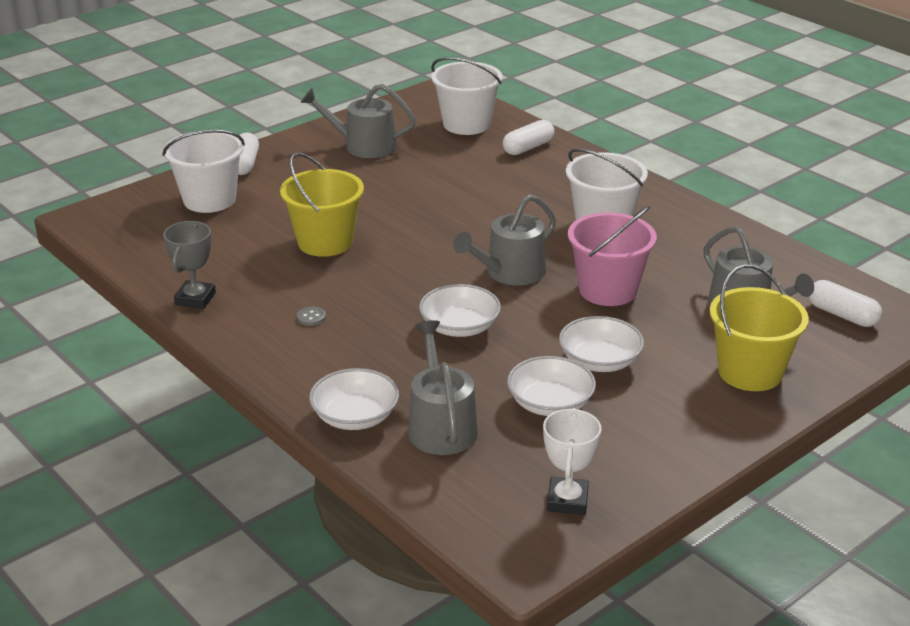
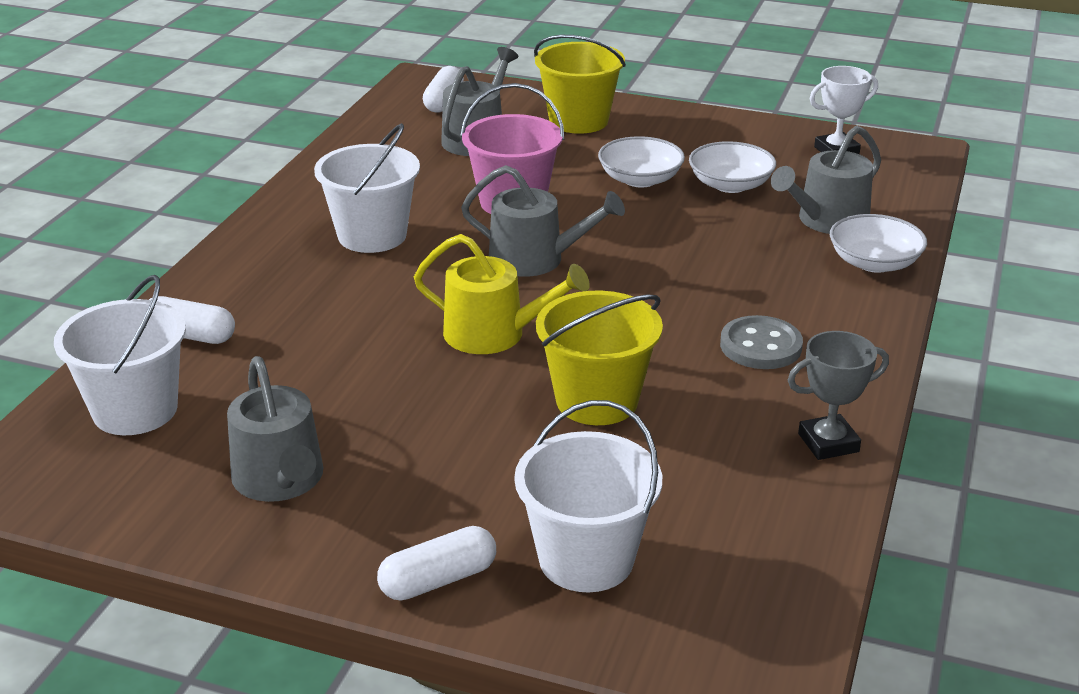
camera: 120 degrees left, 0 degrees up
(311, 317) = (760, 346): grey button -> grey button, size x2.17
(431, 232) = (494, 334): none -> yellow watering can
(459, 327) = (670, 257): white bowl -> none

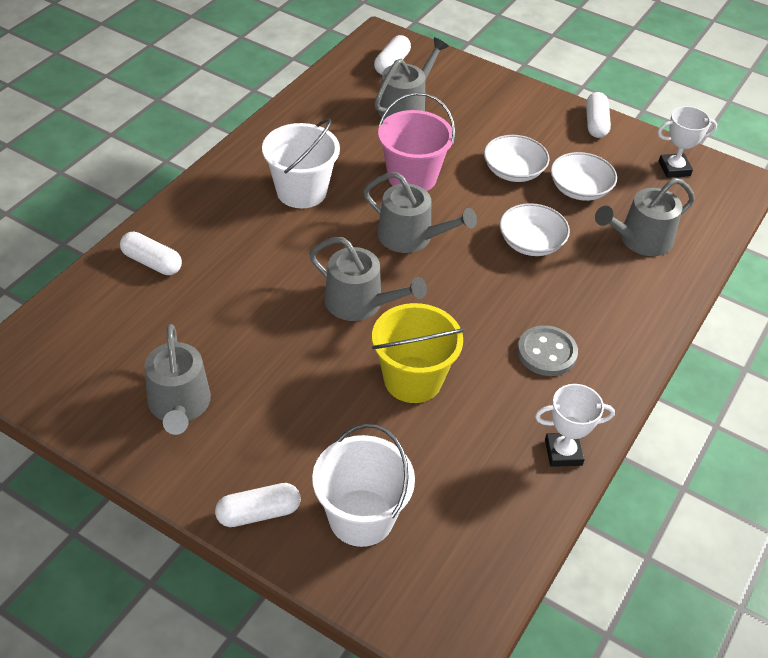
camera: 10 degrees right, 15 degrees up
(135, 410) = (100, 323): white bucket -> none
(494, 334) = (360, 303): yellow watering can -> grey watering can
(578, 121) = (487, 101): yellow bucket -> none
(722, 123) = (596, 123): none -> white capsule
(828, 443) = (563, 452): grey trophy -> white trophy
(874, 262) = (660, 288): white bowl -> white bowl (531, 243)

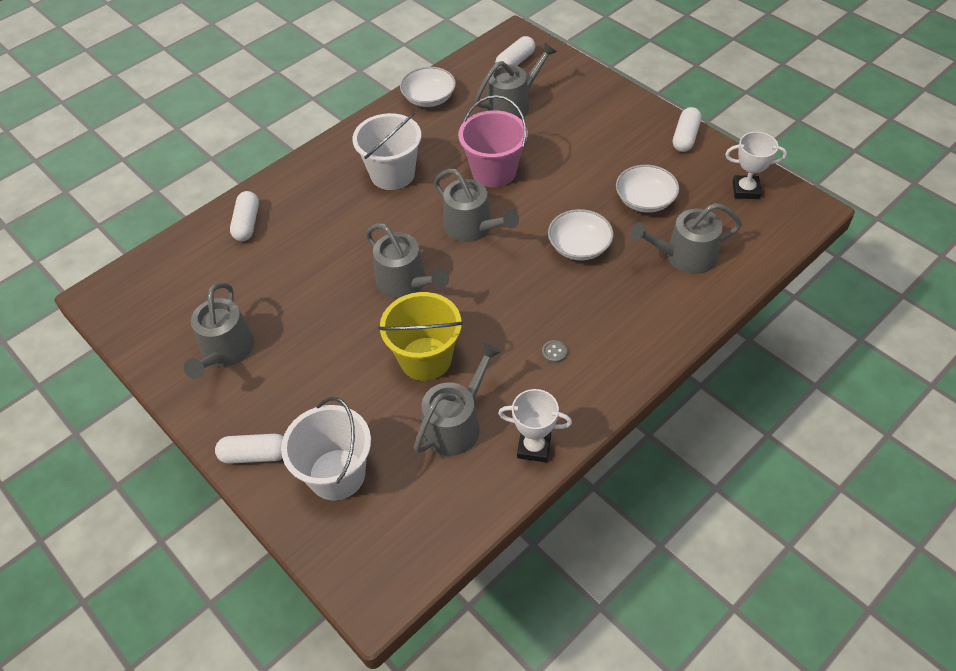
camera: 20 degrees right, 5 degrees up
(152, 262) = (247, 223): white capsule -> white capsule turned 45 degrees clockwise
(472, 442) = (456, 424): none -> grey watering can
(513, 171) = (589, 176): white bowl -> white bowl (429, 98)
(546, 352) = (554, 352): grey button -> grey button, size x0.46

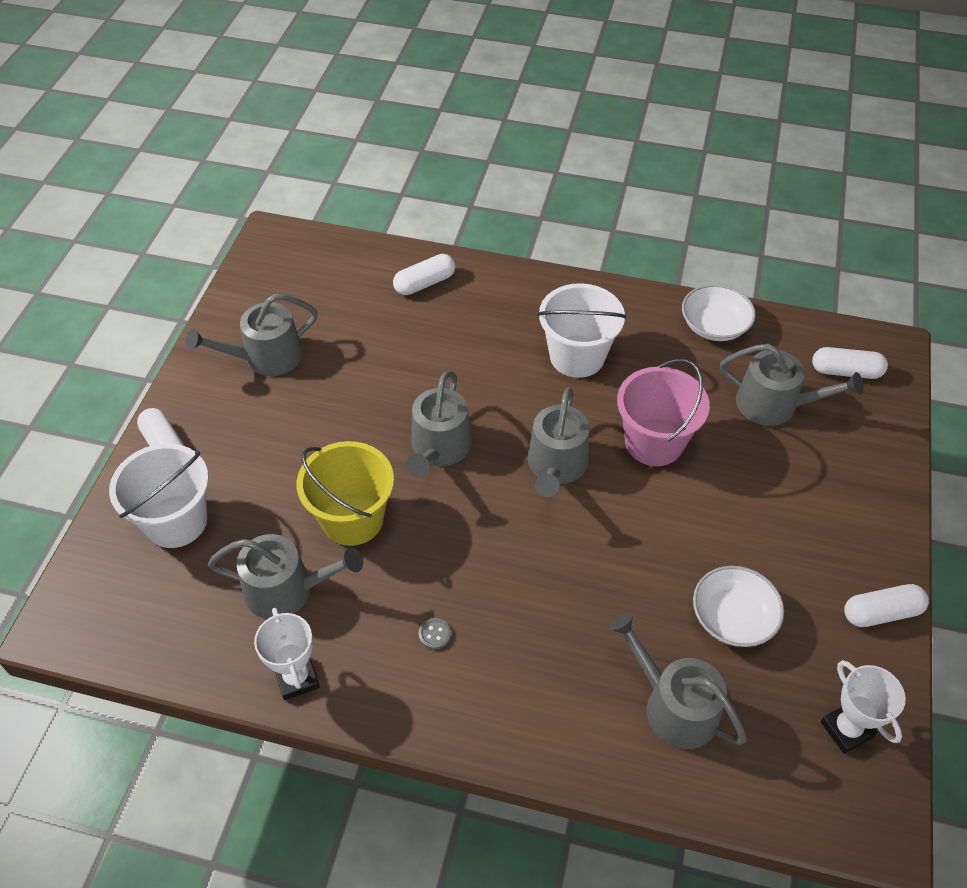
camera: 55 degrees right, 0 degrees up
(579, 246) = (605, 583): white bowl -> none

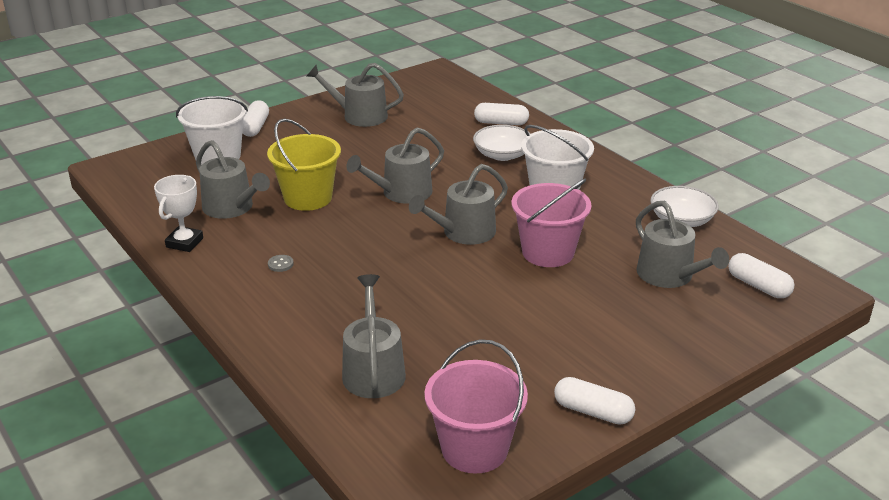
camera: 40 degrees right, 20 degrees down
(733, 617) = (476, 355): white bowl -> white bowl (502, 155)
(846, 729) = (474, 449): white trophy -> pink bucket

